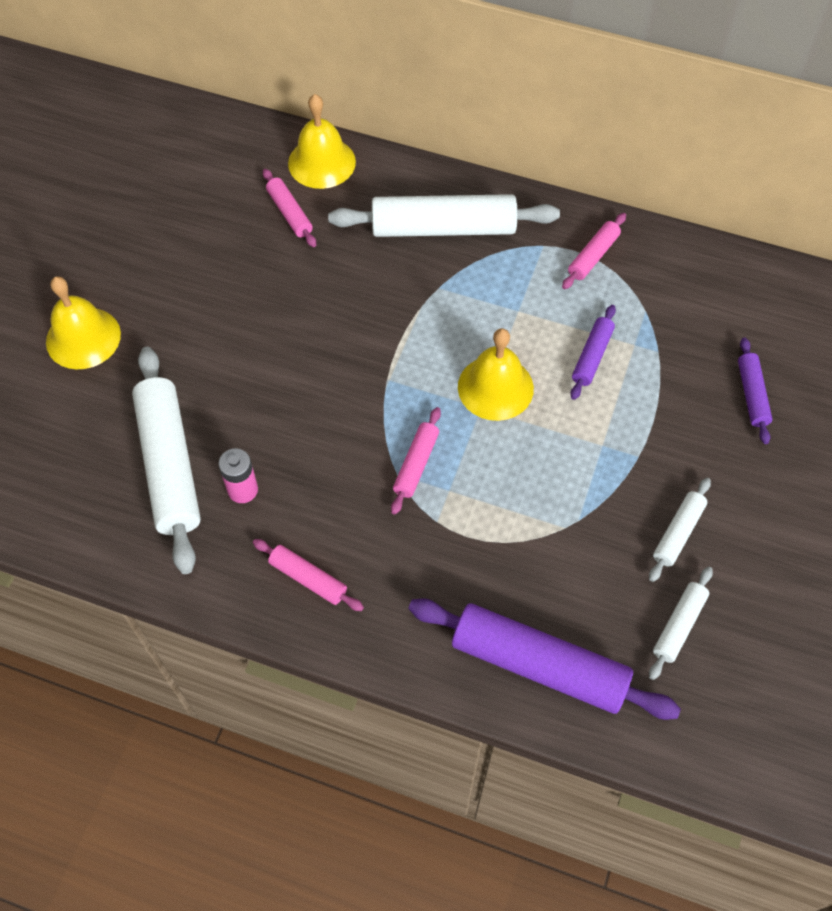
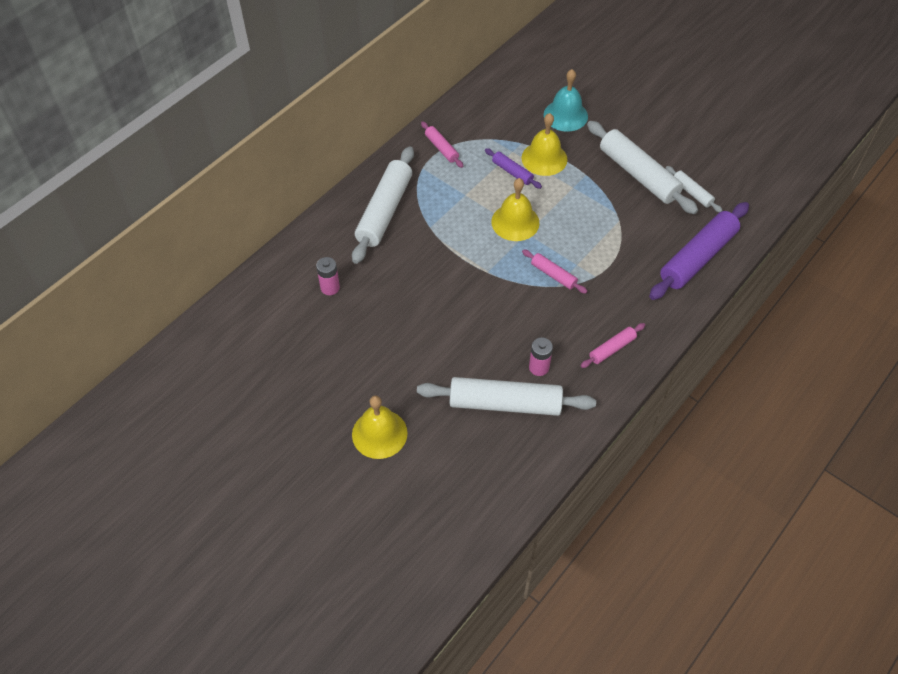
camera: 70 degrees left, 5 degrees down
(290, 213) = (330, 287): pink rolling pin -> pink battery
(321, 162) = (295, 258): yellow bell -> yellow bell (544, 158)
(678, 533) = (638, 174): white rolling pin -> white rolling pin, size x2.04
(752, 395) = (565, 115): purple rolling pin -> turquoise bell

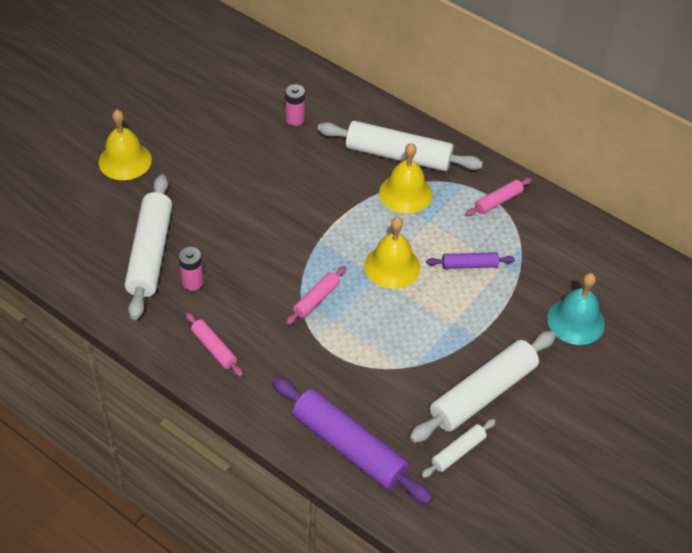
camera: 85 degrees right, 5 degrees down
(512, 172) = (469, 265): purple rolling pin -> purple rolling pin turned 45 degrees clockwise
(544, 158) = (496, 296): yellow bell -> yellow bell (405, 193)

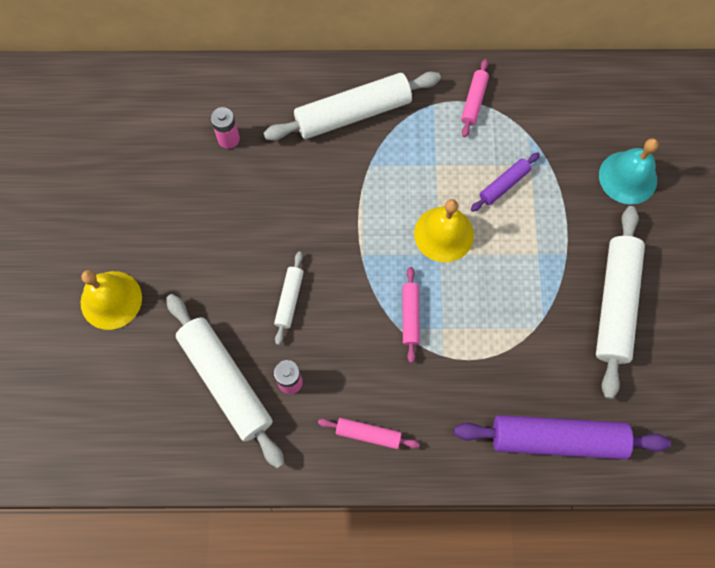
camera: 35 degrees left, 20 degrees up
(405, 193) = (392, 149): yellow bell -> none
(458, 452) = (641, 374): white rolling pin -> white rolling pin (289, 299)

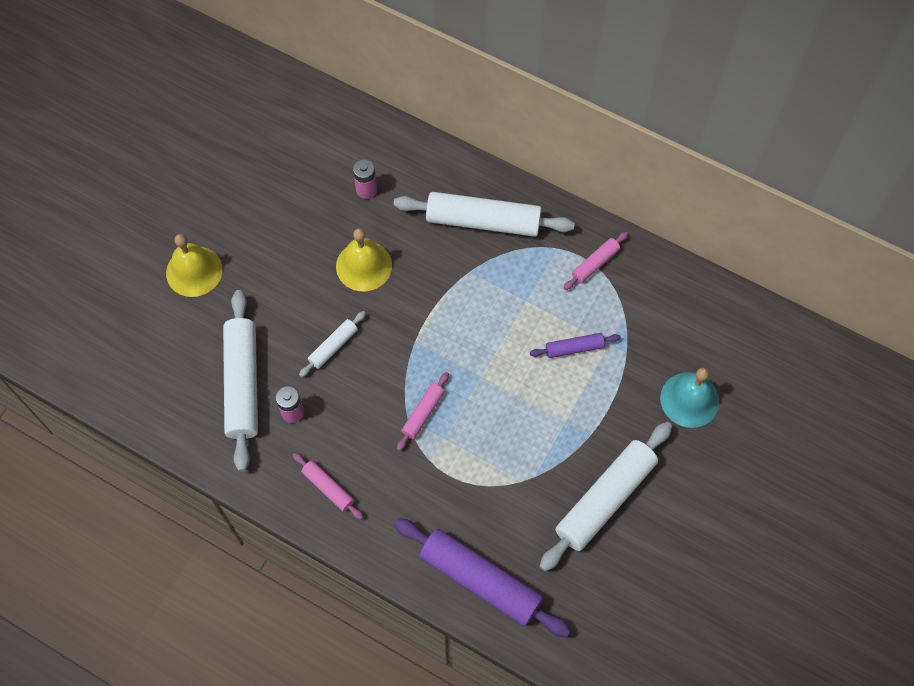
camera: 30 degrees right, 5 degrees down
(443, 234) = (495, 361): yellow bell -> yellow bell (364, 266)

